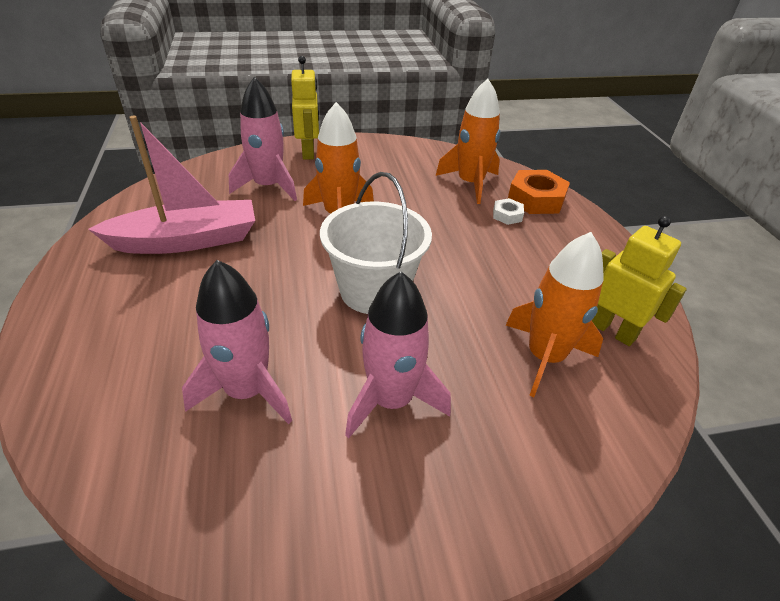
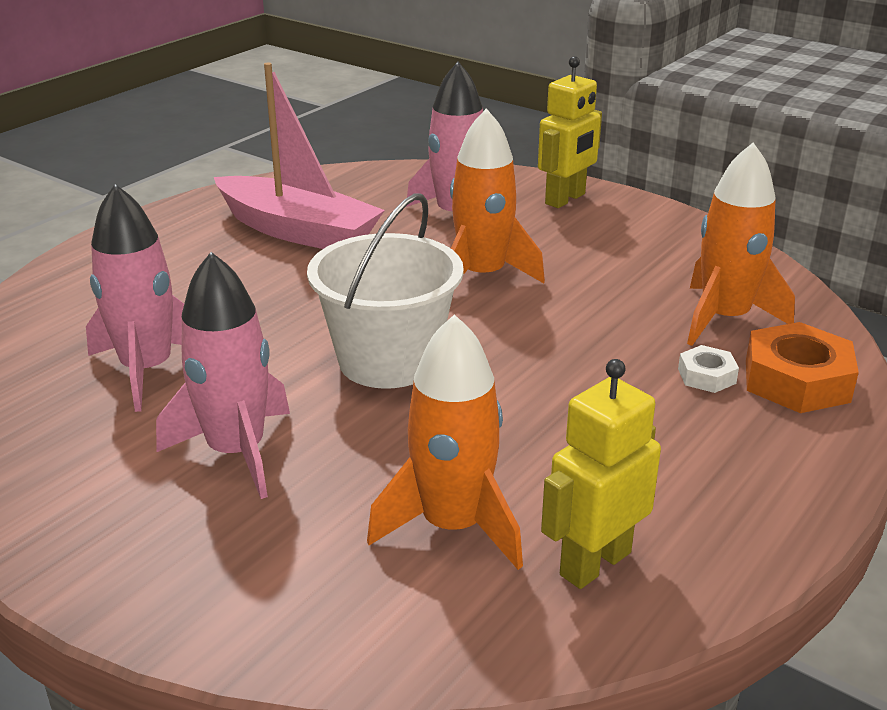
camera: 50 degrees right, 10 degrees down
(612, 331) = (594, 563): yellow robot -> yellow robot turned 135 degrees counterclockwise

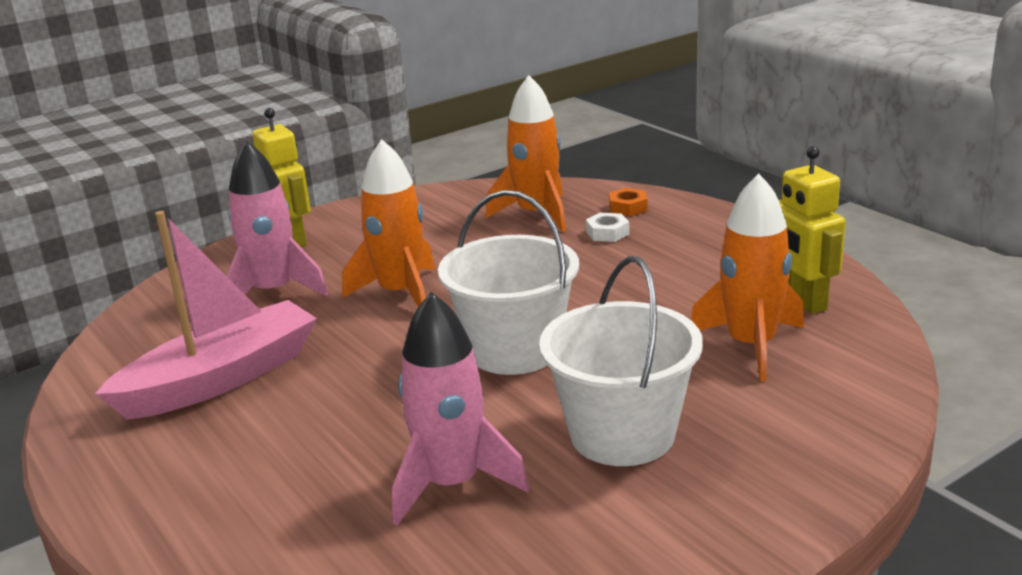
camera: 70 degrees left, 5 degrees down
(236, 452) = (622, 434): pink rocket -> white bucket
(796, 380) = (628, 207): orange nut -> orange nut, size x0.52

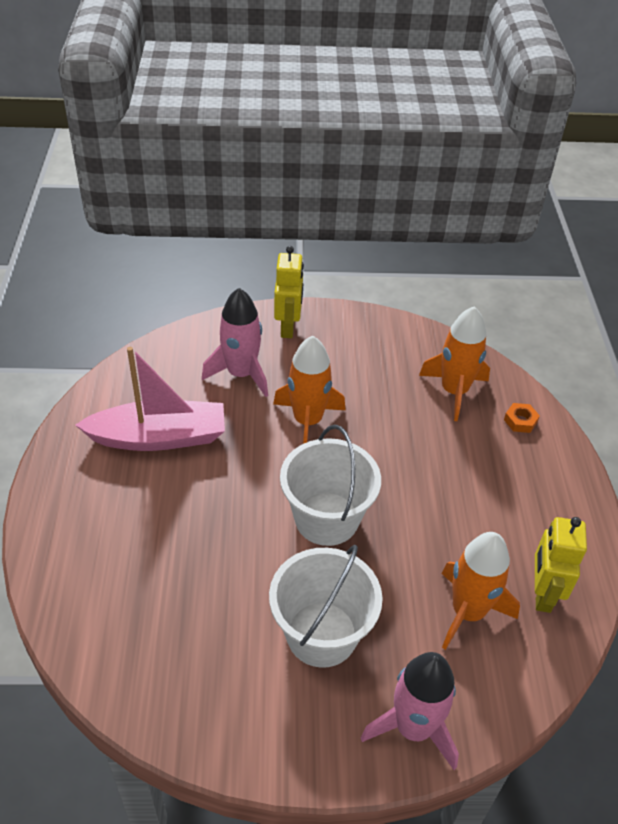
camera: 30 degrees right, 20 degrees up
(452, 484) = (203, 607): pink rocket -> pink rocket (413, 728)
(607, 233) = (482, 440): white nut -> none

